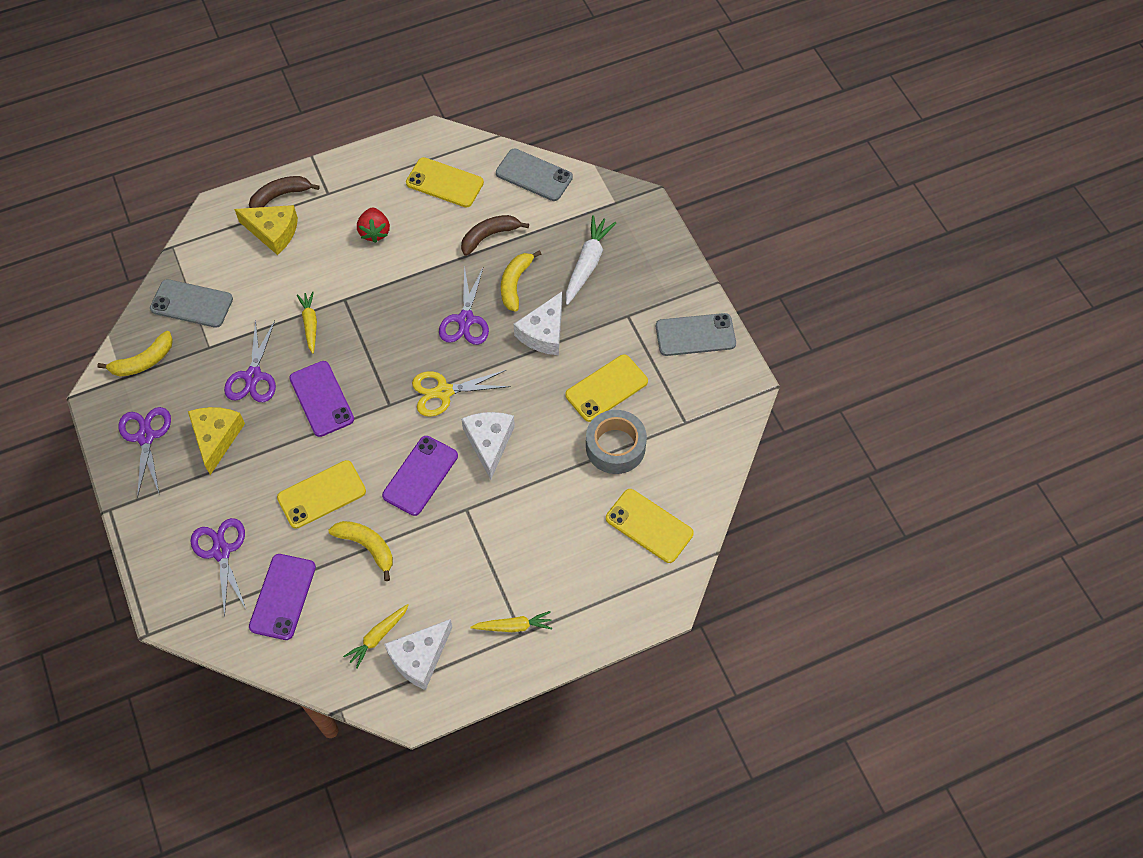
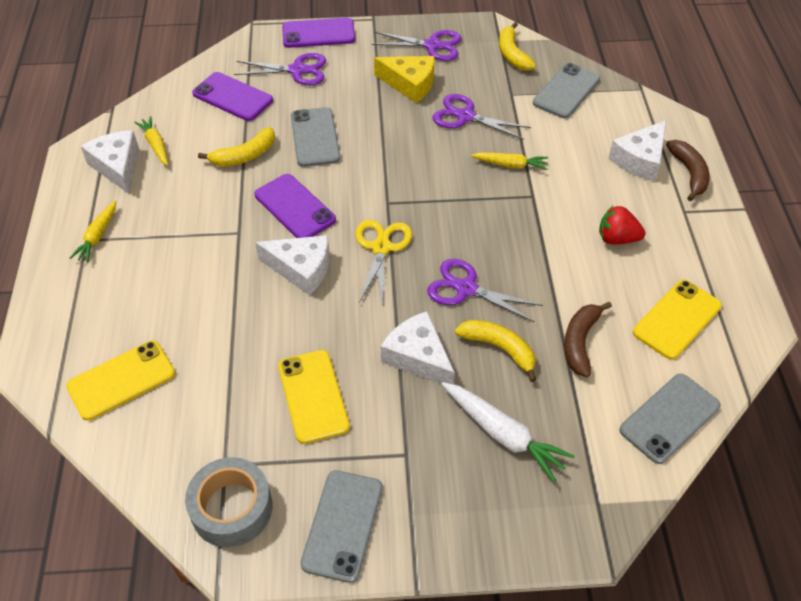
camera: 110 degrees right, 10 degrees down
(273, 232) = (640, 159): yellow cheese -> white cheese
(321, 399) = (418, 156): purple phone -> purple phone (318, 33)
(321, 494) = (315, 137): yellow phone -> grey phone
(489, 236) = (580, 342): brown banana -> brown banana turned 150 degrees counterclockwise
(615, 447) = (233, 380): grey tape -> grey tape (231, 508)

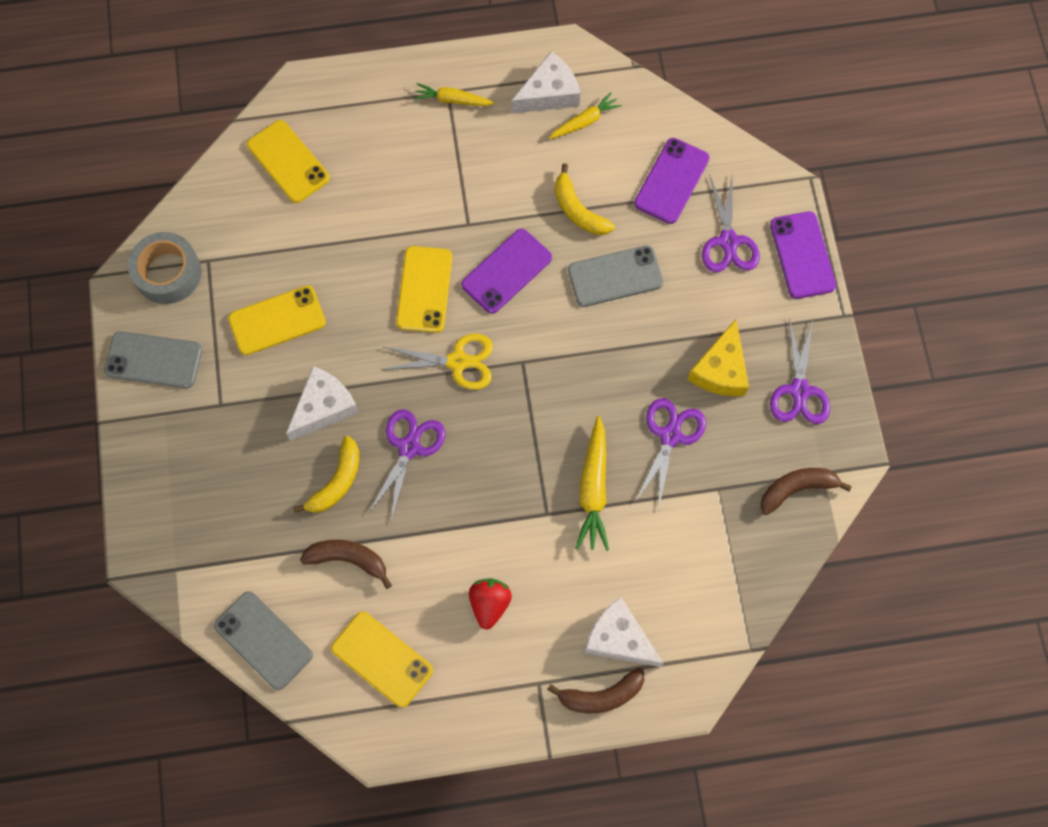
camera: 85 degrees right, 20 degrees up
(301, 269) = (424, 289): white cheese -> yellow phone
(503, 435) = (241, 487): white carrot -> none
(510, 165) = (593, 489): yellow carrot -> yellow carrot, size x1.56
(512, 54) = (796, 489): yellow banana -> brown banana
(566, 91) = (733, 555): grey phone -> none

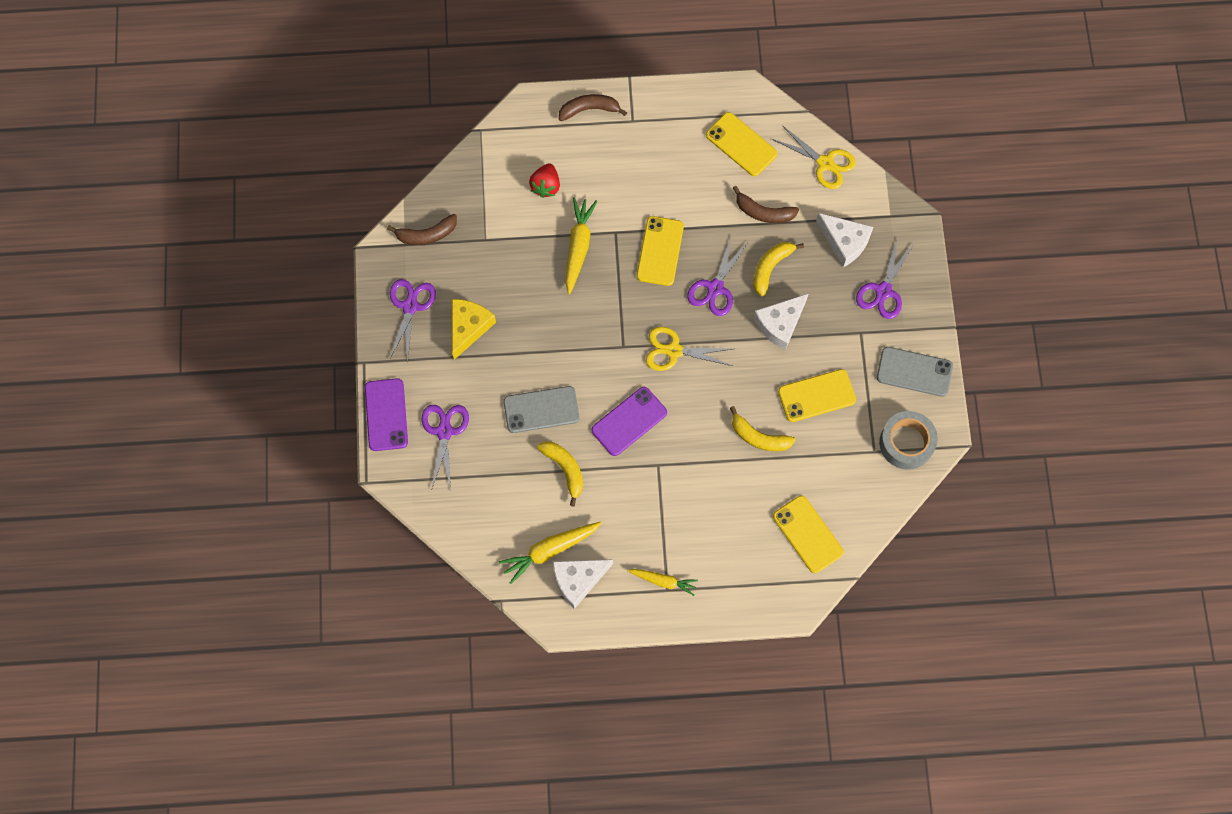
camera: 175 degrees left, 0 degrees up
(263, 640) = (825, 163): grey phone -> yellow scissors
(348, 265) = (759, 437): none -> yellow banana
(424, 289) = (697, 411): yellow phone -> yellow phone (660, 251)
(489, 604) = (662, 174): red strawberry -> red strawberry (546, 186)
(585, 121) = (549, 551): yellow carrot -> yellow carrot, size x1.56
(618, 639) = (572, 144): white cheese -> white cheese (844, 242)
(670, 436) = (515, 280): purple scissors -> purple scissors (883, 291)
(671, 181) = (483, 489): purple phone -> none

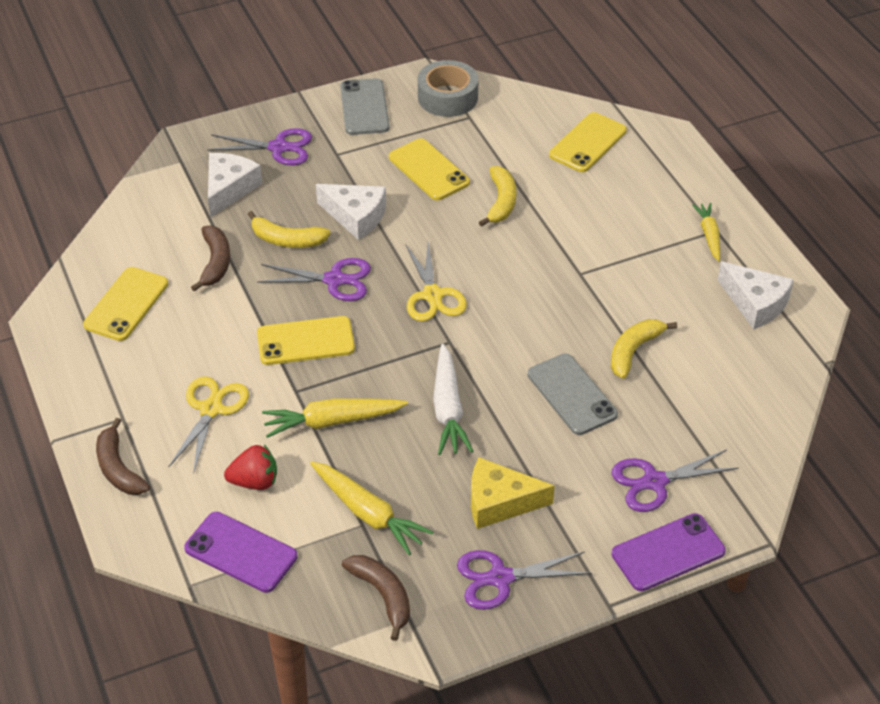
camera: 110 degrees left, 25 degrees down
(549, 551) = (738, 337): yellow carrot -> yellow carrot (368, 513)
(560, 323) = (448, 409): none -> white carrot
(629, 421) = (542, 311): purple phone -> purple phone (241, 552)
(825, 163) = (129, 226): yellow scissors -> yellow scissors (211, 409)

